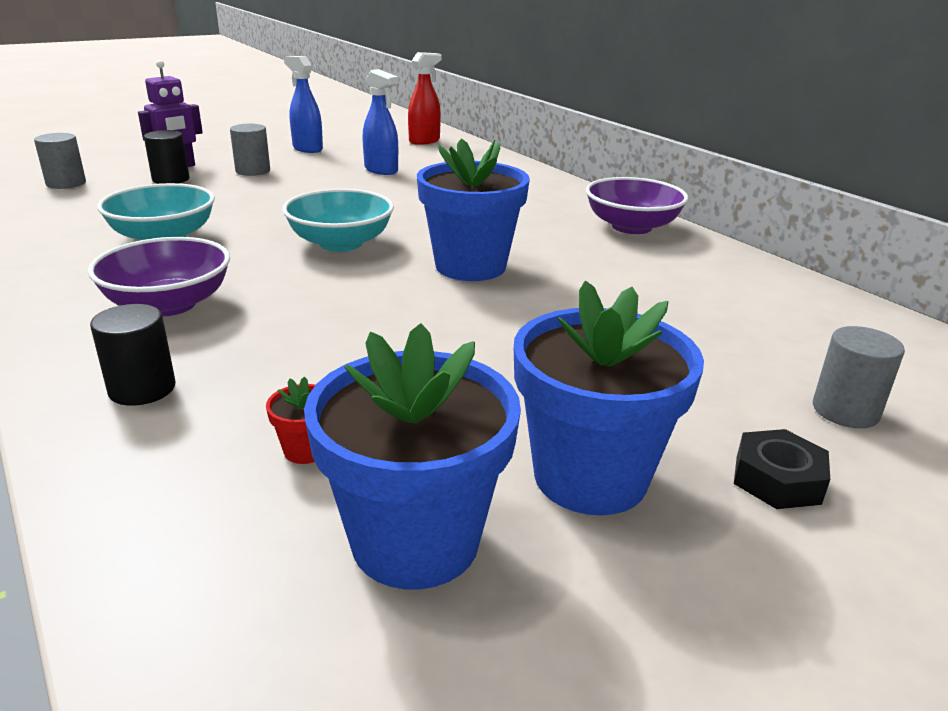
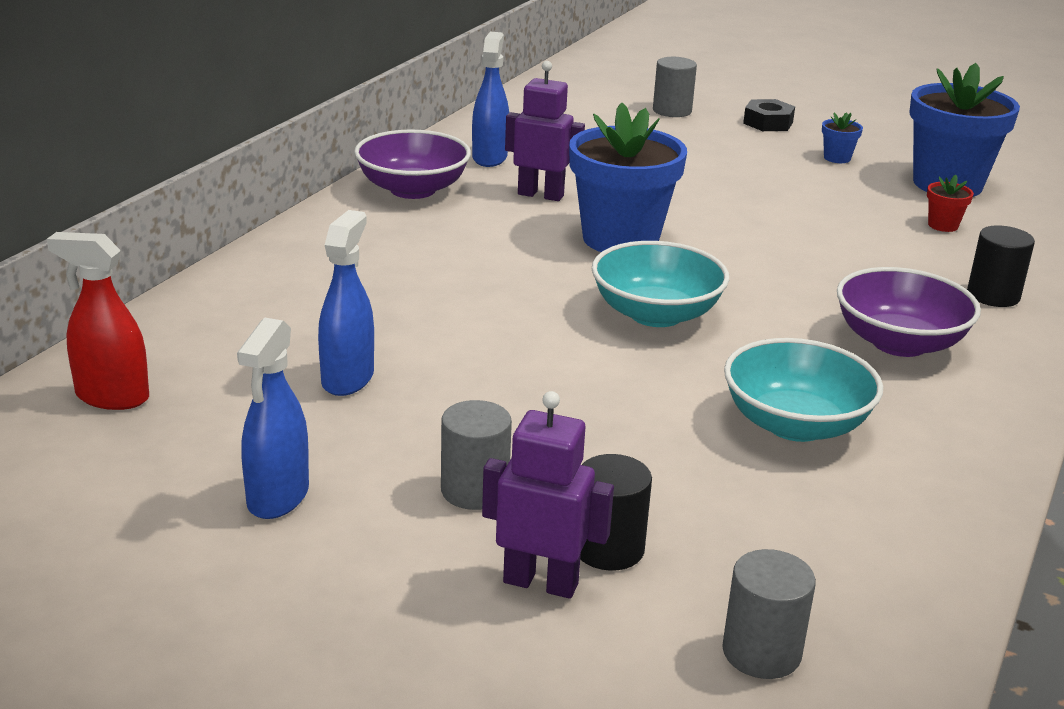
camera: 120 degrees left, 0 degrees up
(588, 263) = (540, 195): none -> purple robot
(590, 477) = (837, 158): blue flower pot -> blue flower pot, size x0.40
(693, 265) = (489, 157): none -> blue spray bottle

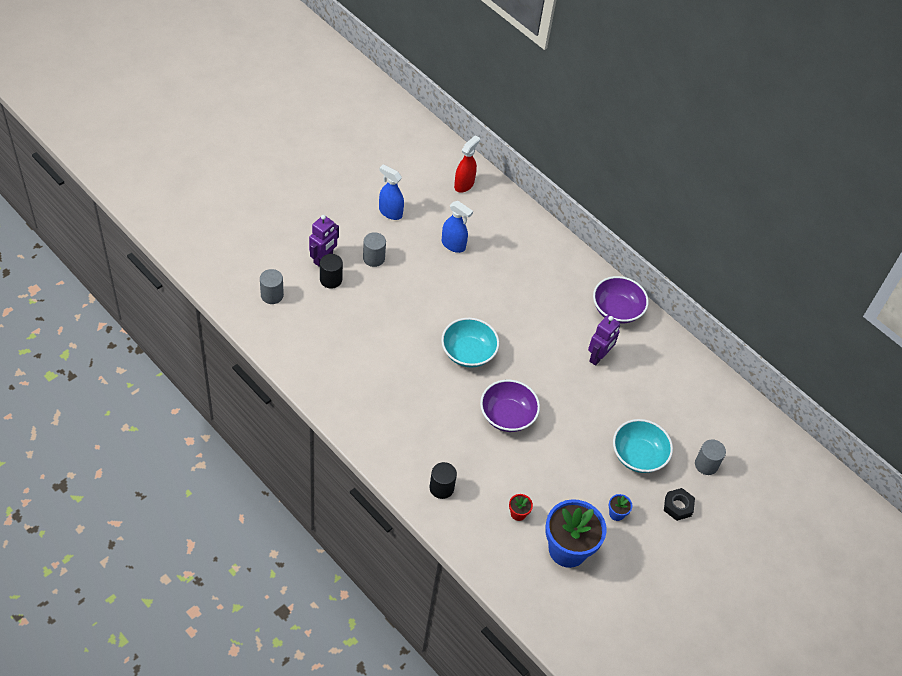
camera: 105 degrees right, 25 degrees up
(489, 157) = (650, 352): blue spray bottle -> none
(620, 239) = (541, 369): blue flower pot -> none
(795, 424) = (374, 359): turquoise bowl -> turquoise bowl (638, 455)
(899, 343) = (415, 425): purple bowl -> purple bowl (507, 415)

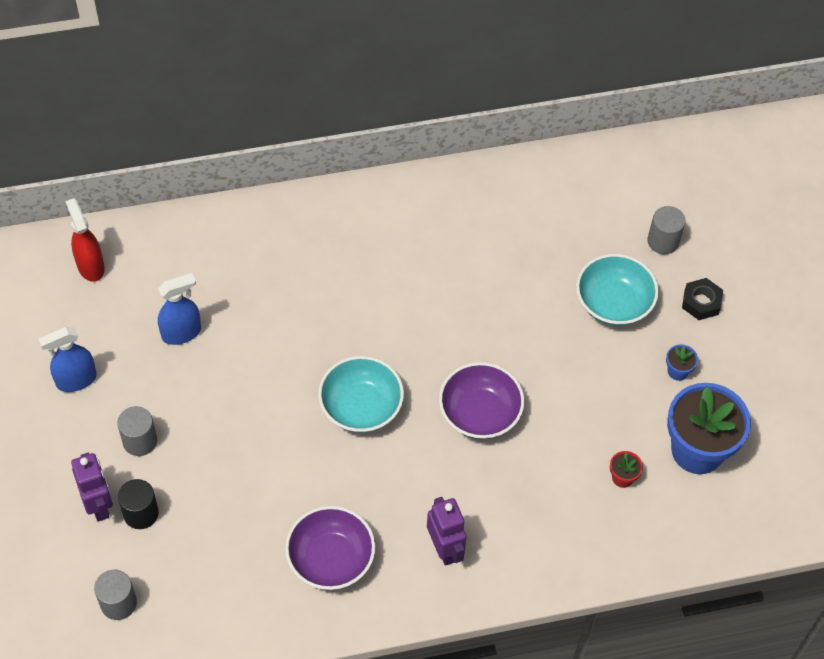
camera: 55 degrees left, 5 degrees up
(441, 488) = (541, 545): black cylinder -> none
(598, 357) = (454, 265): purple robot -> purple robot (445, 549)
(617, 310) = (398, 206): purple bowl -> purple bowl (330, 559)

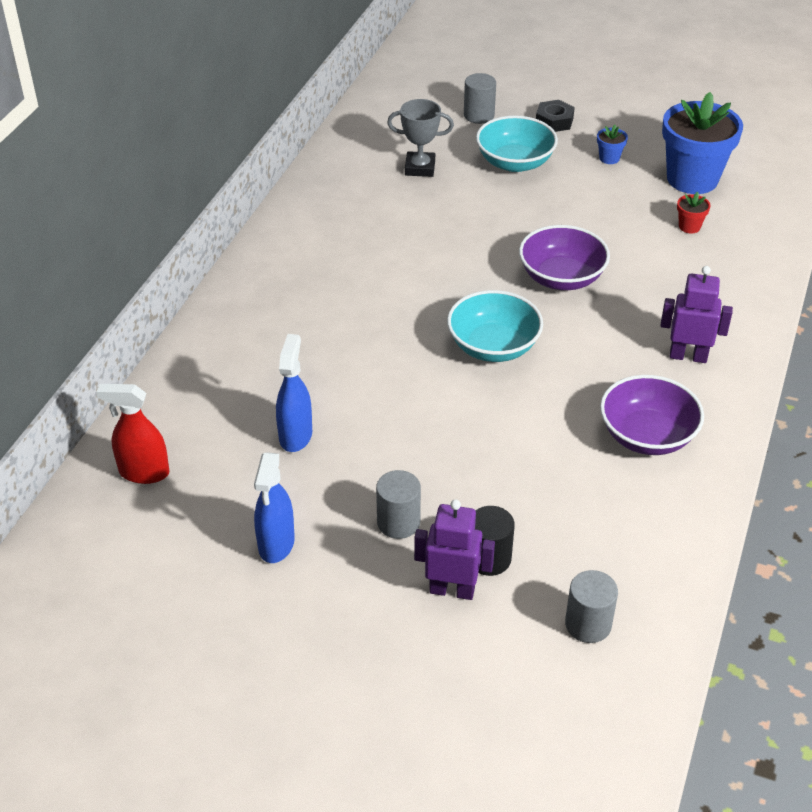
camera: 55 degrees left, 15 degrees down
(550, 239) = (420, 168): none -> grey trophy

